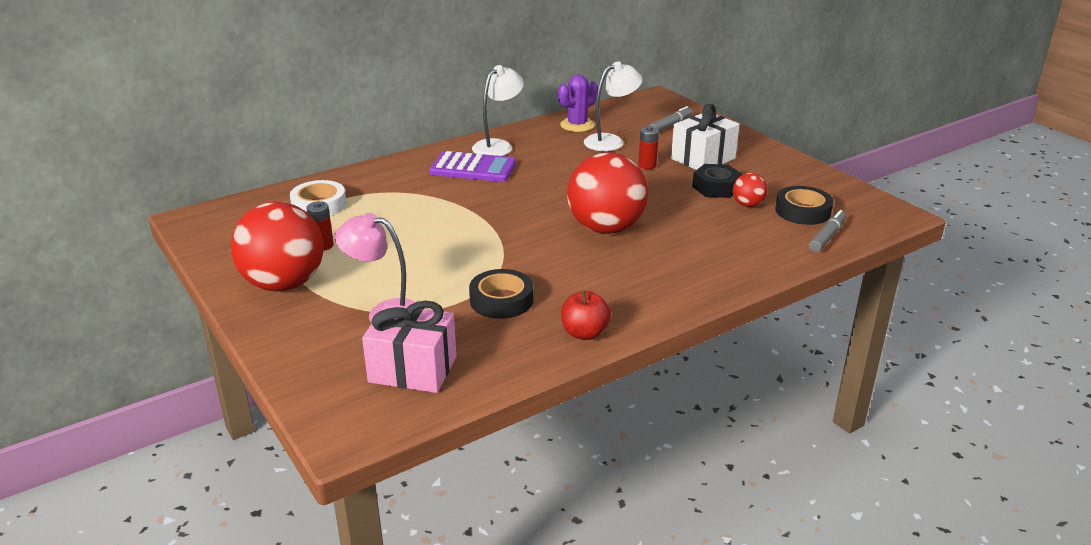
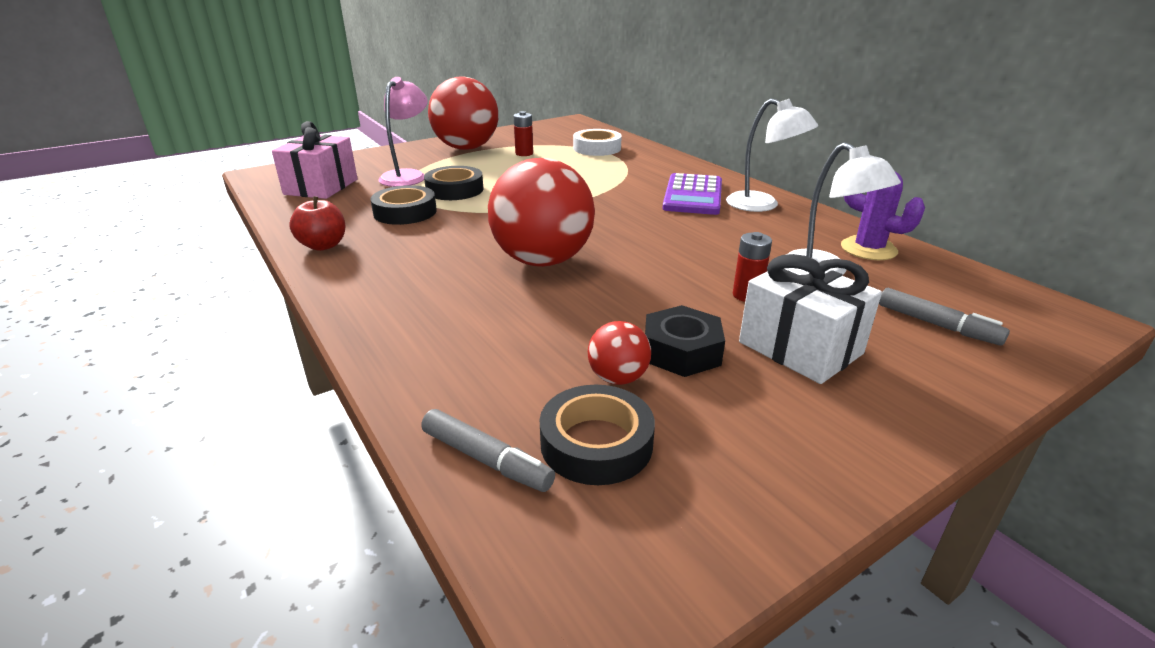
camera: 90 degrees right, 0 degrees up
(439, 279) = (455, 190): none -> black tape

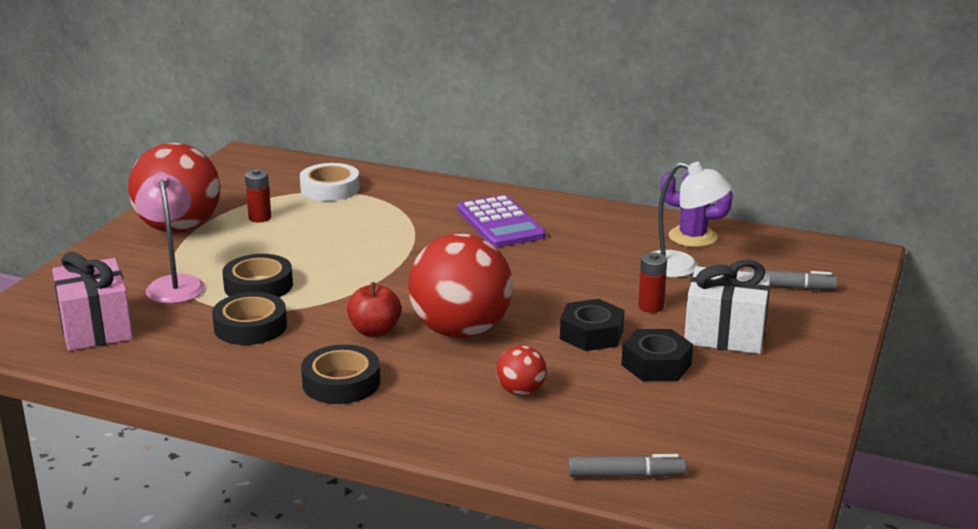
camera: 35 degrees left, 5 degrees down
(323, 245) = (231, 386): red apple -> red apple (375, 331)
(596, 443) = (676, 440): black tape -> black tape (341, 382)
(618, 378) = (638, 398): red ball -> red ball (521, 391)
(653, 300) = (591, 334): none -> black nut
(762, 205) = (571, 216): white lamp -> none

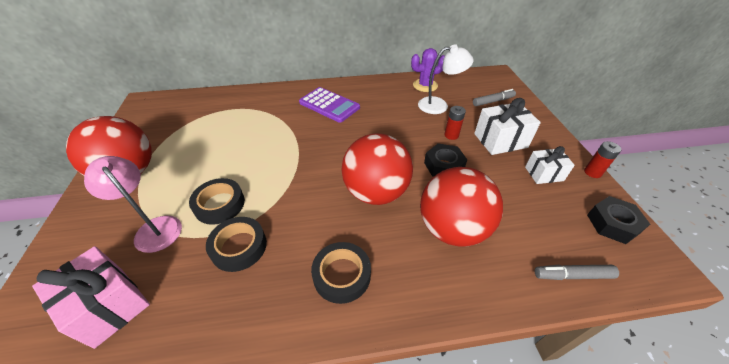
camera: 30 degrees left, 20 degrees up
(260, 218) = (183, 146): red battery -> red battery (592, 172)
(330, 189) = (215, 110): white tape -> none
(375, 331) = (326, 214): red apple -> none
(521, 391) = (452, 229): red ball -> red ball, size x2.23
(626, 475) = (572, 275): grey marker -> grey marker turned 150 degrees counterclockwise
(656, 364) = (494, 175): black nut -> black nut (612, 224)
(739, 386) = (544, 174): none -> white gift

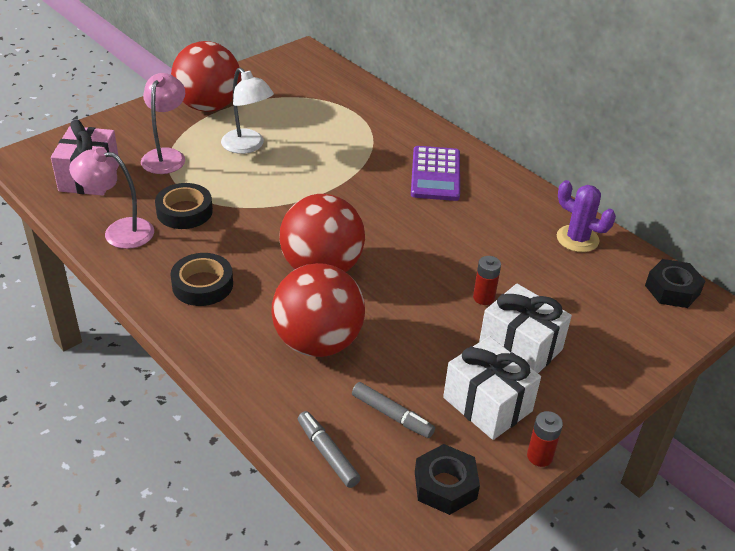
camera: 55 degrees right, 5 degrees down
(216, 314) = (119, 232): none -> pink lamp
(219, 204) = (219, 176): black tape -> none
(439, 105) = (542, 267): white lamp -> white lamp (248, 146)
(443, 166) = (415, 307): black nut -> black nut (672, 289)
(493, 101) = (615, 319): grey marker -> grey marker (392, 415)
(544, 174) = (487, 404): white gift -> white gift, size x1.56

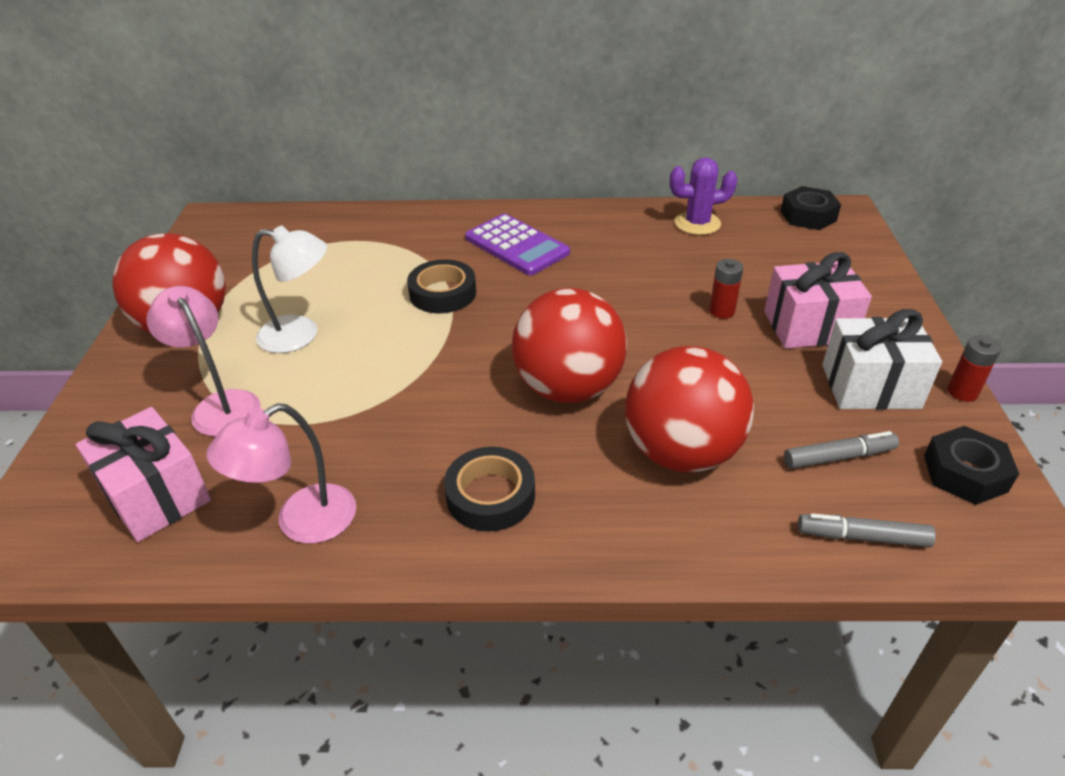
camera: 45 degrees left, 0 degrees up
(184, 211) = (342, 442): black tape -> black tape (443, 293)
(520, 347) = (809, 327): white gift -> pink gift

